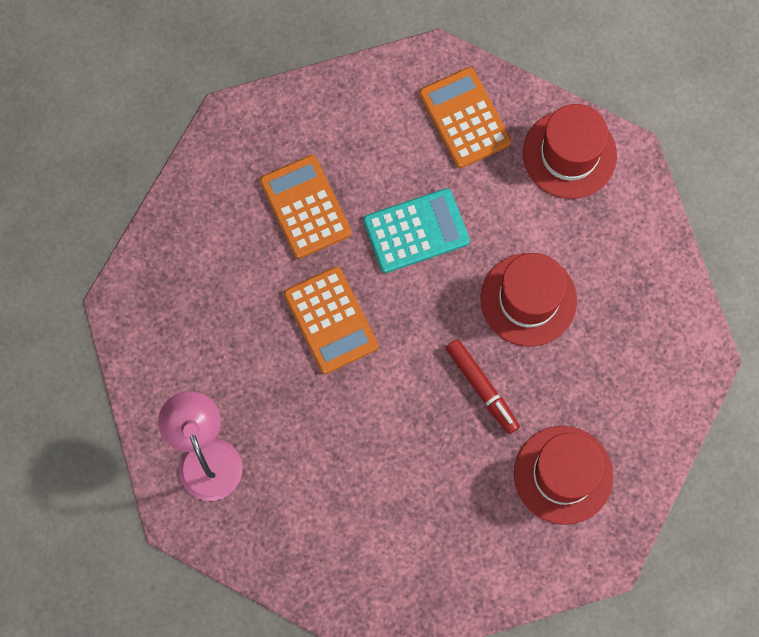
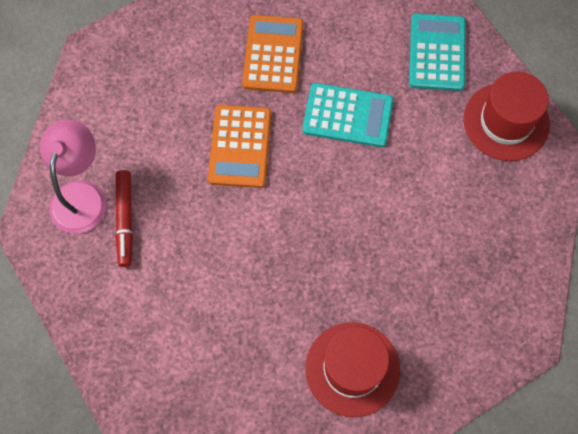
camera: 30 degrees right, 5 degrees down
(464, 118) = (437, 53): orange calculator -> turquoise calculator
(482, 388) = (327, 262): red marker -> red marker (125, 220)
(528, 299) = (406, 214): red hat -> none

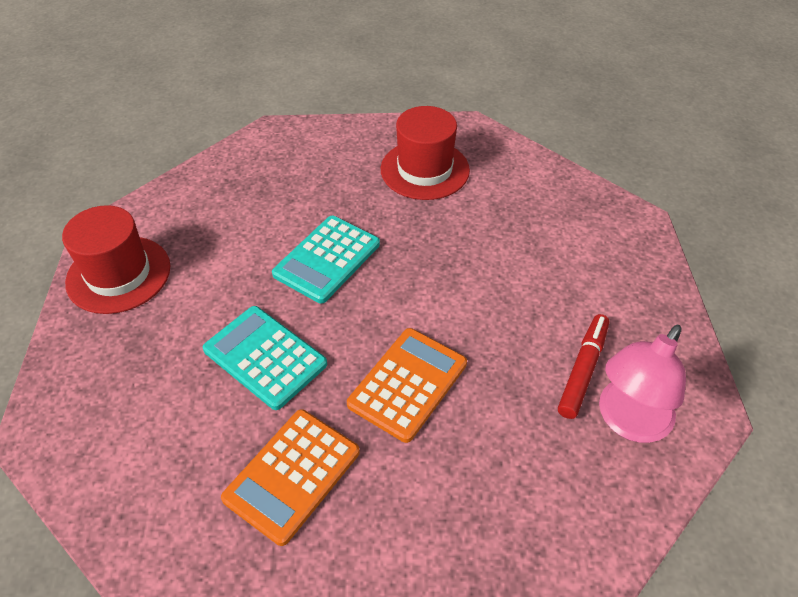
camera: 150 degrees left, 20 degrees down
(437, 53) = (108, 373): turquoise calculator -> turquoise calculator (327, 259)

